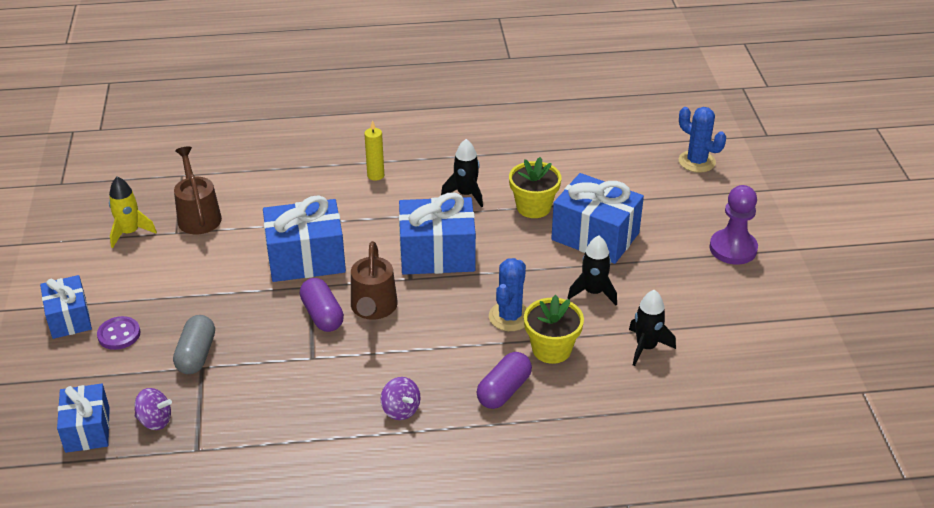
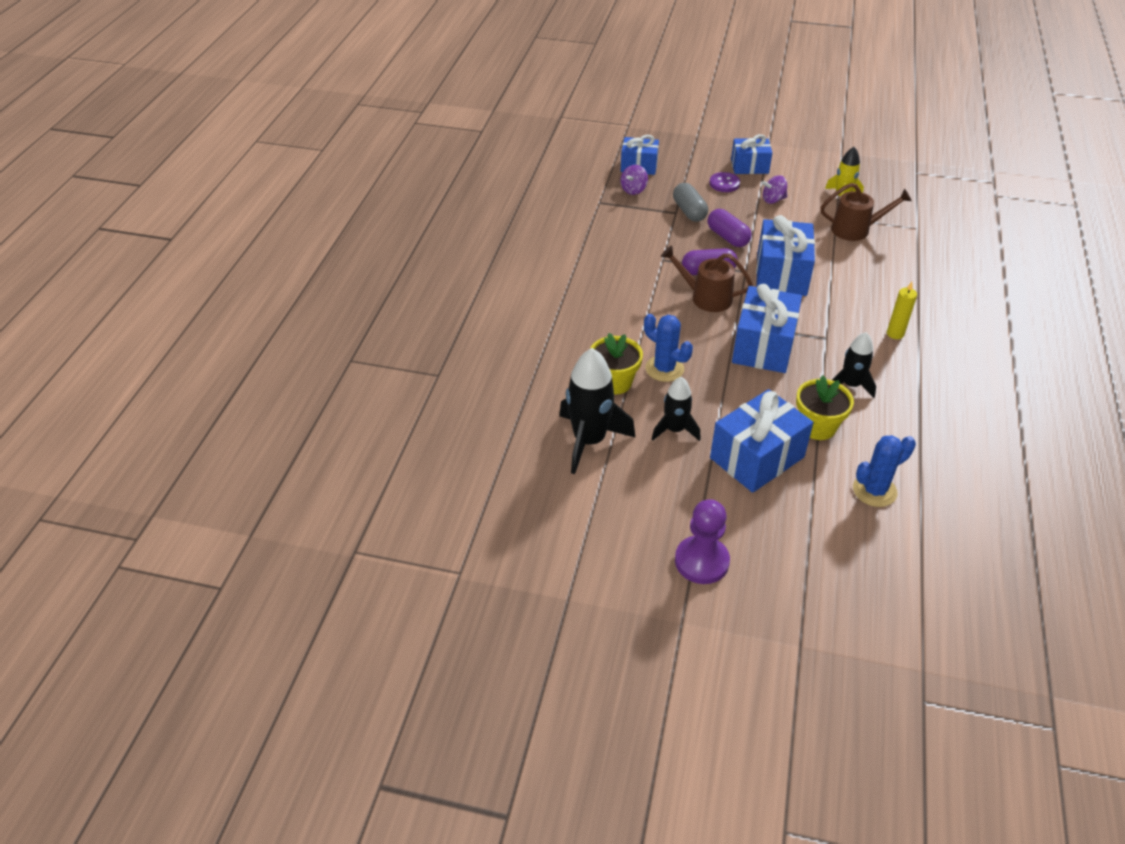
camera: 110 degrees right, 5 degrees up
(196, 355) = (689, 211): grey capsule -> grey capsule turned 45 degrees clockwise
(400, 410) = (589, 289): purple spinning top -> purple spinning top (773, 200)
(504, 391) = (581, 344): purple capsule -> purple capsule (727, 237)
(646, 347) = (589, 441): black rocket -> black rocket, size x1.68
(697, 161) = (873, 595): blue cactus -> blue cactus (874, 490)

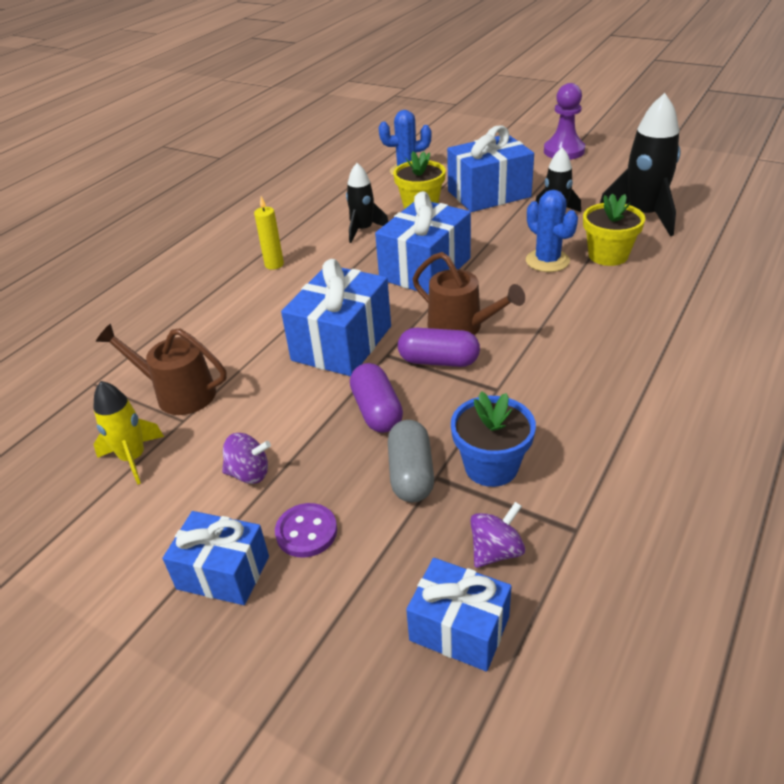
camera: 160 degrees left, 5 degrees down
(649, 220) = (491, 466): none -> blue flower pot

